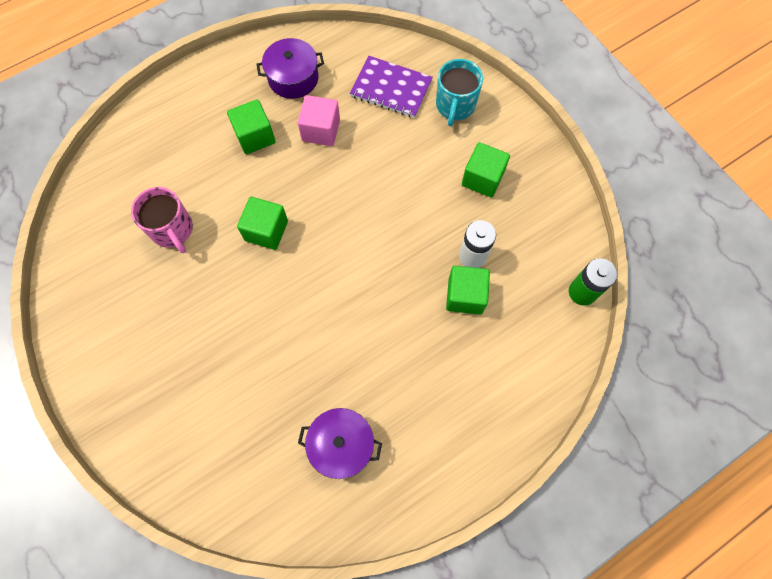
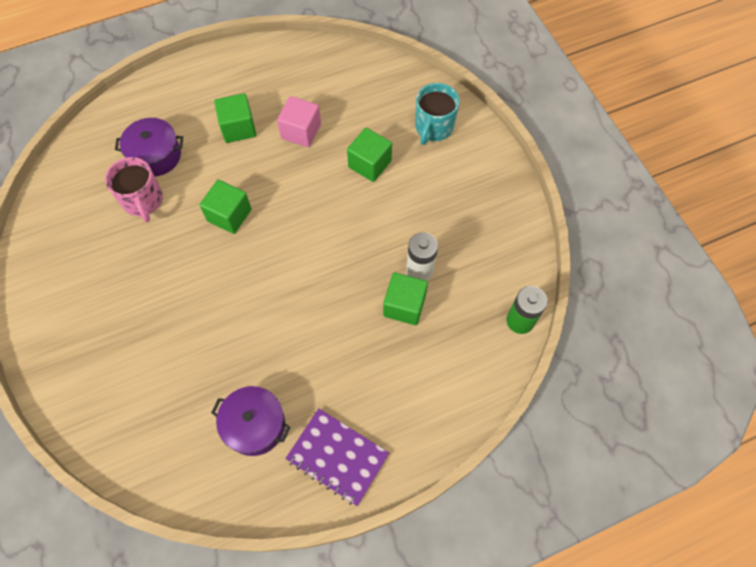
camera: 10 degrees right, 5 degrees down
(293, 78) = (286, 80): purple pot -> purple pot (155, 155)
(391, 88) = (375, 103): purple notebook -> purple notebook (337, 457)
(482, 178) = (445, 199): green cube -> green cube (369, 164)

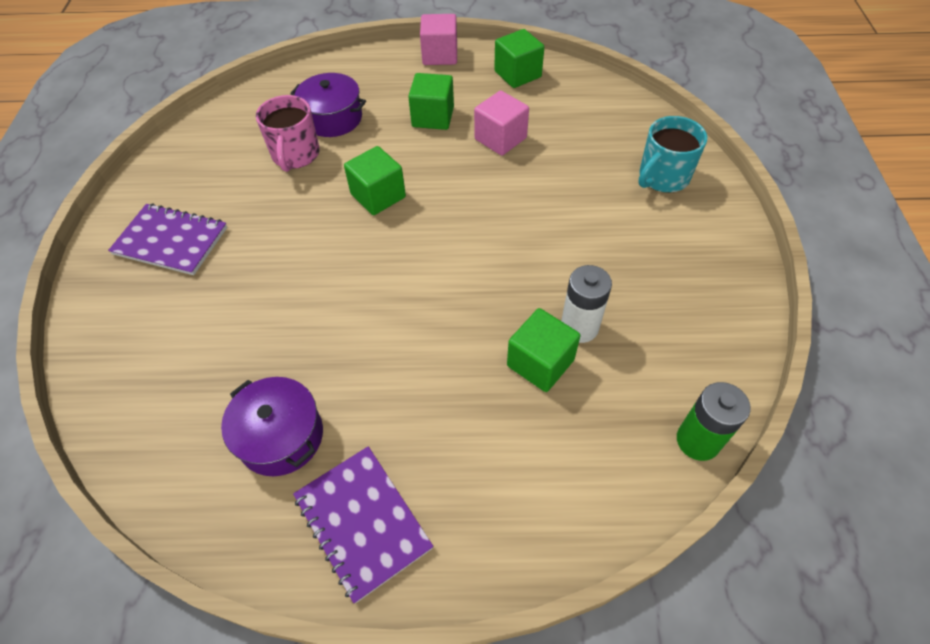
camera: 25 degrees right, 10 degrees down
(84, 312) = (171, 241): none -> purple notebook
(215, 64) = (440, 55): none -> pink cube
(369, 164) = (566, 192): green cube -> green cube (517, 74)

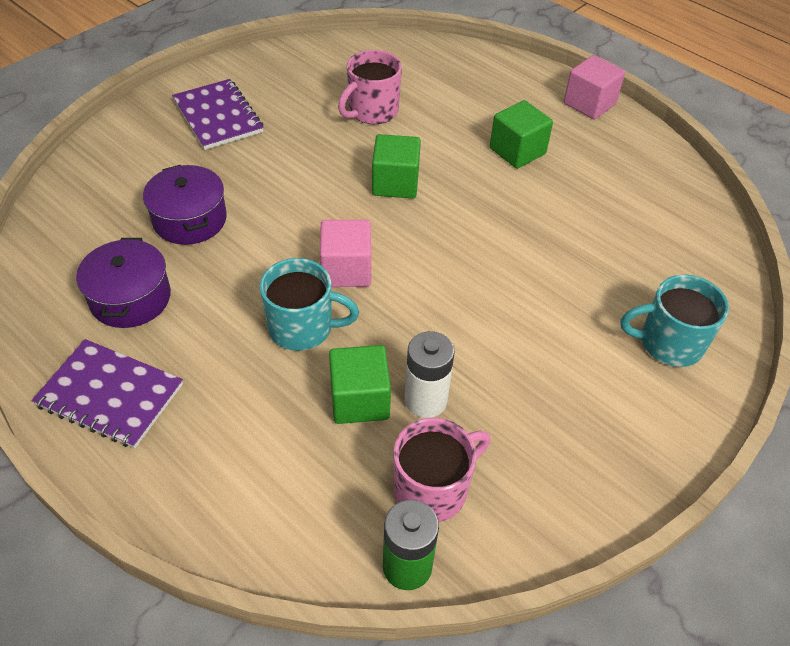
camera: 40 degrees right, 5 degrees down
(333, 118) = (434, 101): purple pot -> purple pot (190, 219)
(362, 522) = (110, 395): purple notebook -> purple notebook turned 75 degrees counterclockwise
(441, 347) = (302, 328): none -> turquoise mug
(500, 139) = (554, 206): pink cube -> pink cube (346, 270)
(517, 74) = (642, 163): green cube -> none
(652, 379) = (432, 489): none -> pink mug

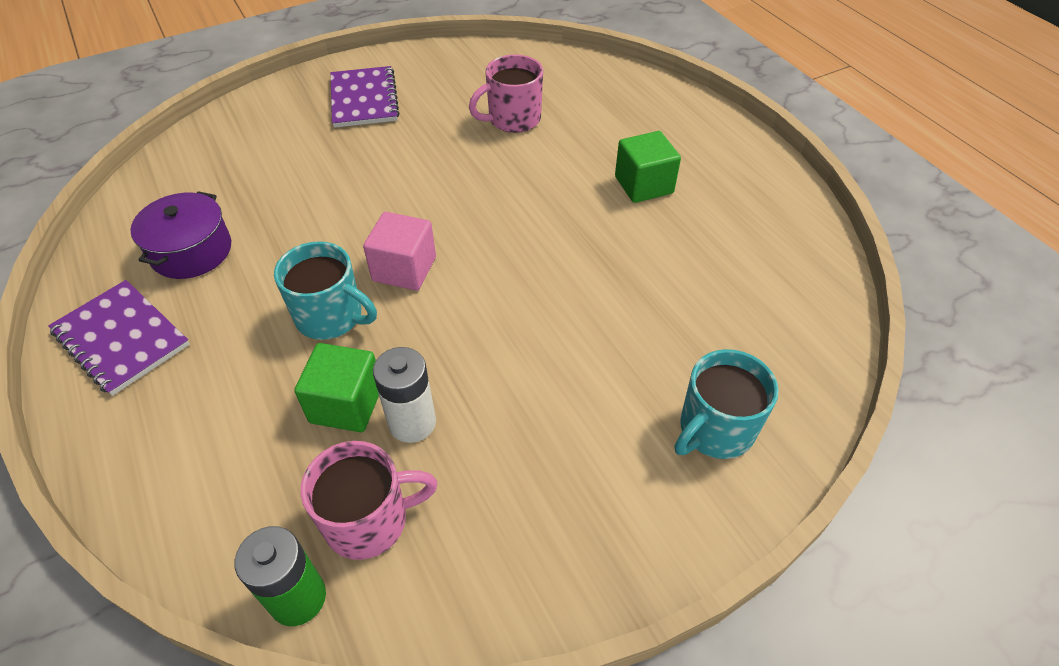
camera: 20 degrees right, 0 degrees up
(190, 219) = (285, 189): purple pot -> none
(395, 183) = (499, 193): green cube -> none
(589, 104) = (748, 151): pink cube -> none
(669, 343) = (715, 429): turquoise mug -> turquoise mug turned 60 degrees counterclockwise

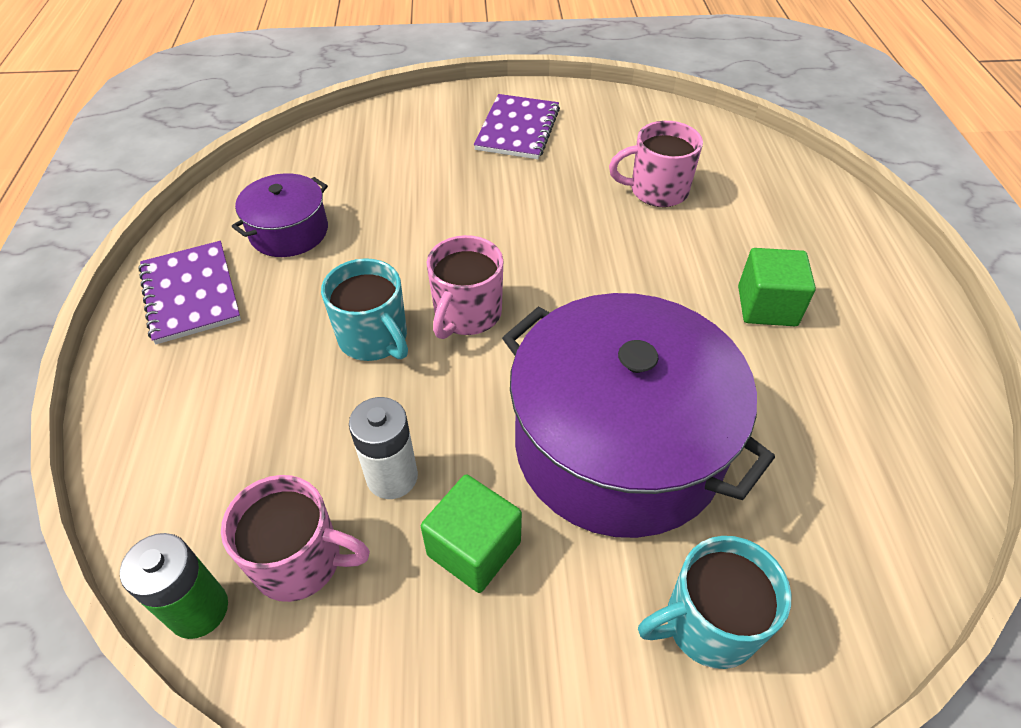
camera: 25 degrees right, 0 degrees up
(346, 404) = (342, 432): green cube -> green cube (474, 548)
(404, 269) = (467, 314): pink cube -> pink mug
(585, 328) = (618, 445): none -> purple pot

